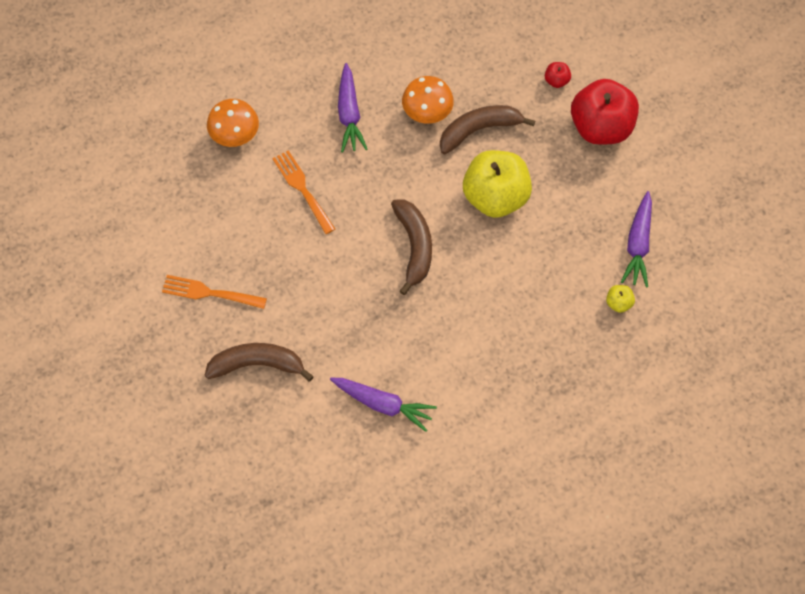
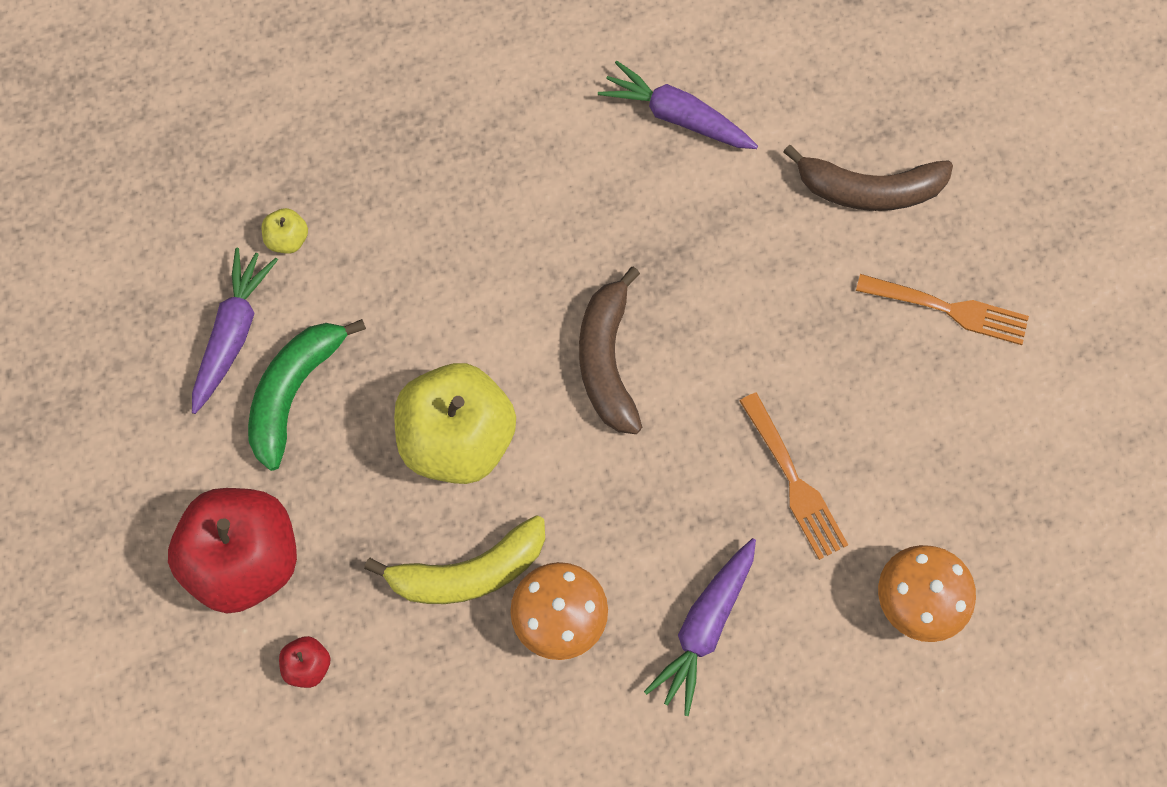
camera: 175 degrees left, 5 degrees up
(349, 114) = (704, 626): purple carrot -> purple carrot turned 150 degrees counterclockwise
(479, 130) = (468, 572): brown banana -> yellow banana
(594, 214) = (294, 392): none -> green banana

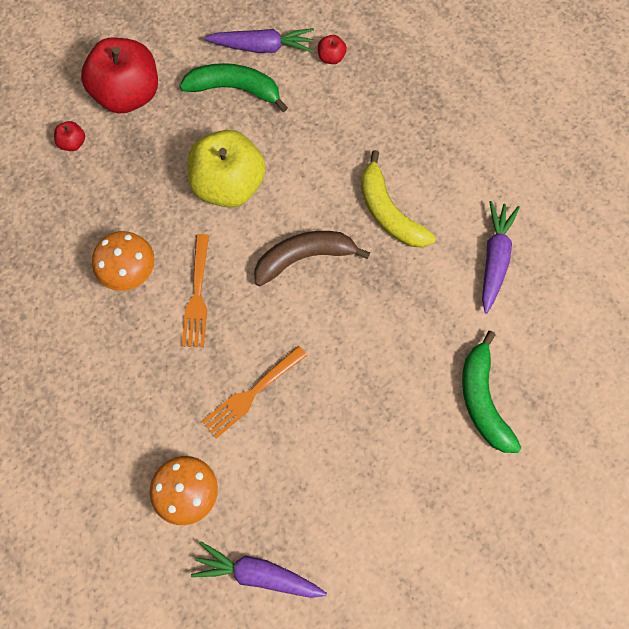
camera: 75 degrees right, 0 degrees up
(288, 239) = (331, 57): yellow apple -> red apple
(468, 572) = (146, 213): yellow banana -> yellow banana (389, 212)
(704, 626) = (141, 359): purple carrot -> purple carrot (258, 574)
(869, 190) = (483, 400): brown banana -> green banana
(949, 309) = (407, 475): orange fork -> orange fork (197, 295)

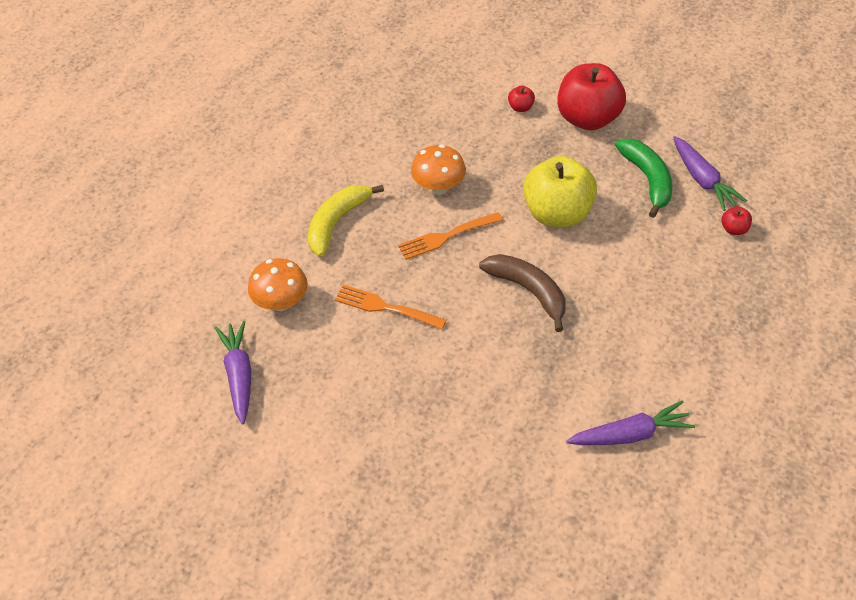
camera: 65 degrees right, 20 degrees down
(389, 212) = (616, 333): yellow banana -> yellow banana (336, 223)
(483, 400) = (483, 480): green banana -> none

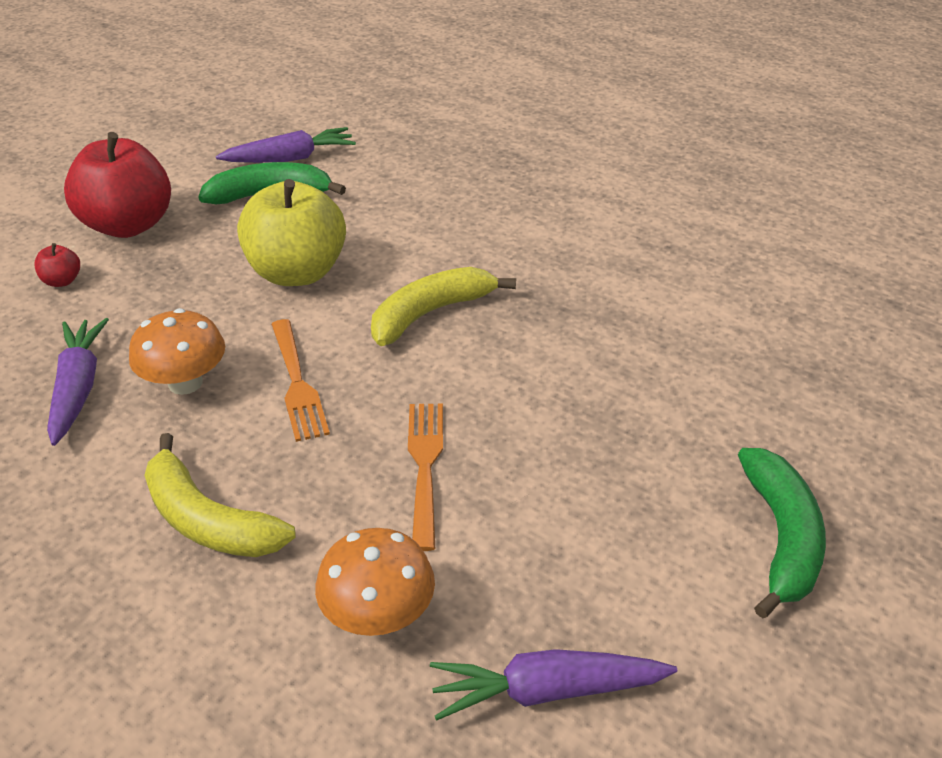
camera: 85 degrees left, 10 degrees down
(346, 489) = (781, 537): none -> green banana
(385, 307) = (425, 466): orange fork -> orange fork turned 150 degrees clockwise
(528, 291) = (430, 313): brown banana -> yellow banana
(630, 435) = (670, 261): purple carrot -> purple carrot (78, 388)
(734, 229) = (378, 151): red apple -> none

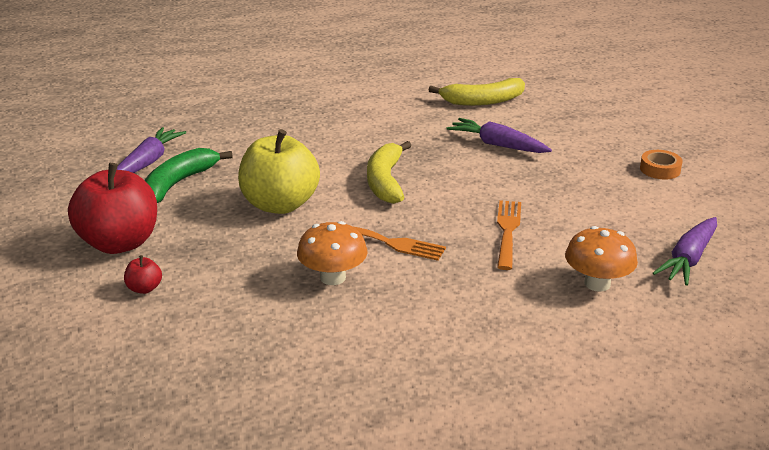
camera: 50 degrees left, 10 degrees down
(78, 388) = (280, 317): purple carrot -> purple carrot (497, 145)
(208, 520) = (467, 309): yellow banana -> yellow banana (483, 101)
(425, 466) = (507, 231): orange fork -> orange fork turned 60 degrees clockwise
(781, 537) = (660, 169): green banana -> orange tape

